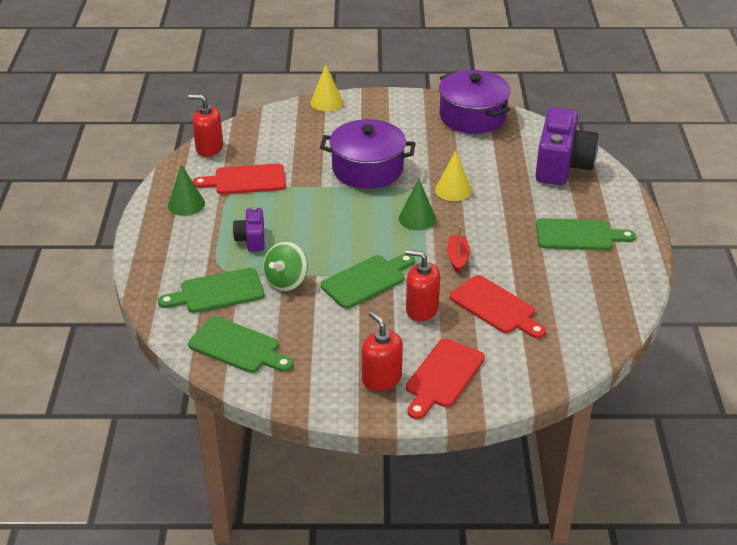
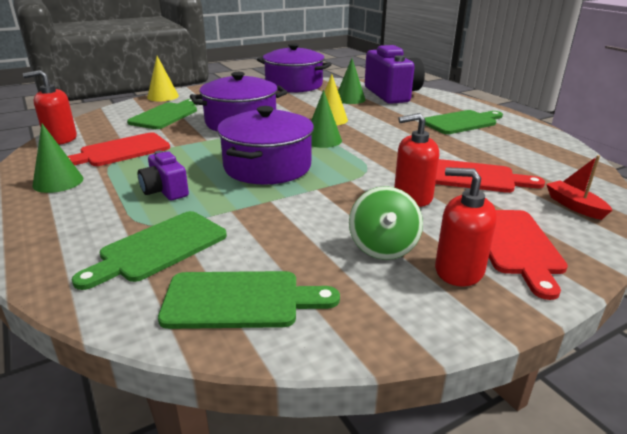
camera: 30 degrees left, 10 degrees down
(286, 281) = (241, 214): green spinning top -> green spinning top (383, 247)
(343, 238) = (267, 167): none -> purple pot
(366, 280) = (329, 190): green cutting board -> green cutting board (166, 115)
(457, 258) = (392, 155): red boat -> red boat (574, 206)
(506, 161) = (350, 99): none -> green cone

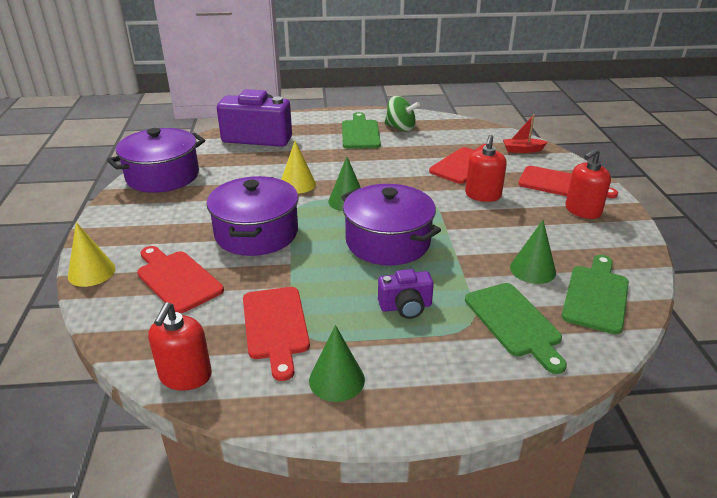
camera: 65 degrees left, 5 degrees up
(166, 115) = (177, 279): green cutting board -> red cutting board
(350, 99) = (249, 160): green cone -> green cone (532, 270)
(383, 247) = (548, 227): green spinning top -> green spinning top (400, 128)

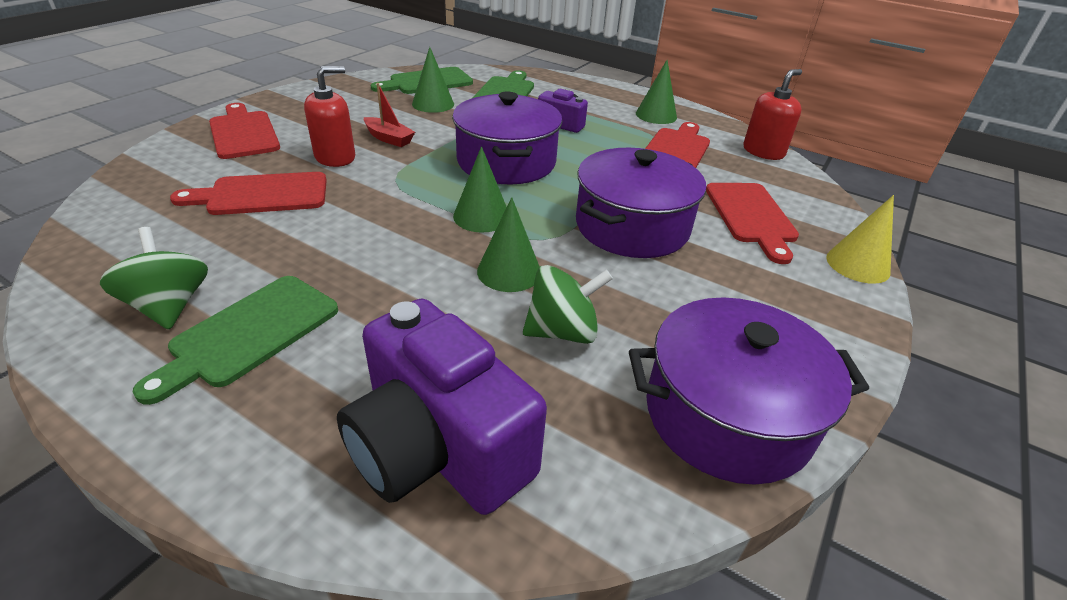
camera: 145 degrees left, 5 degrees up
(248, 174) = (562, 331): none -> green spinning top
(297, 184) = (509, 271): yellow cone -> green cone
(522, 150) = (155, 178): red boat -> red boat (389, 138)
(582, 211) = (295, 112): red soap dispenser -> none

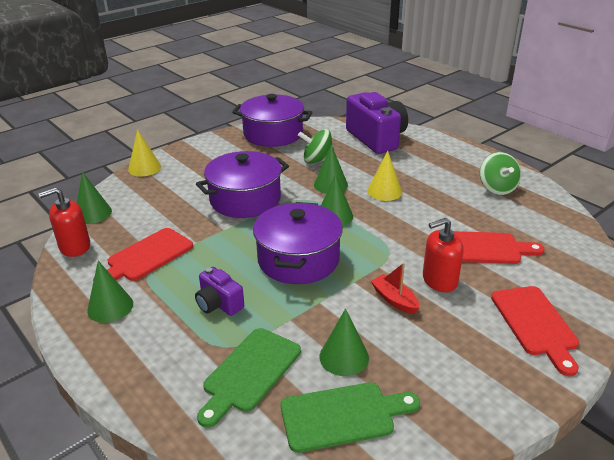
camera: 160 degrees left, 5 degrees down
(249, 333) = (454, 174): green cutting board -> none
(406, 270) = (384, 191): none -> yellow cone
(751, 216) = (164, 197): red cutting board -> none
(806, 186) = (93, 213): none -> green cone

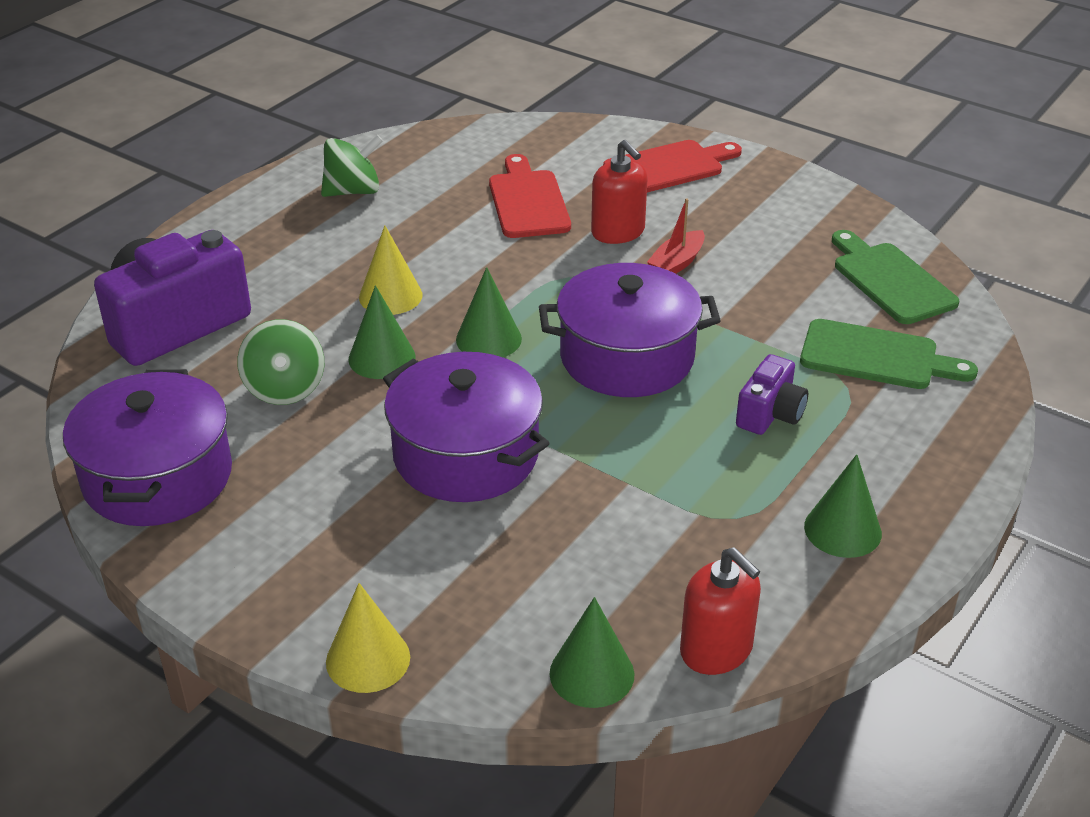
camera: 105 degrees left, 5 degrees up
(147, 256) = (698, 532): red cutting board -> none
(344, 357) = (804, 290): green cone -> none

